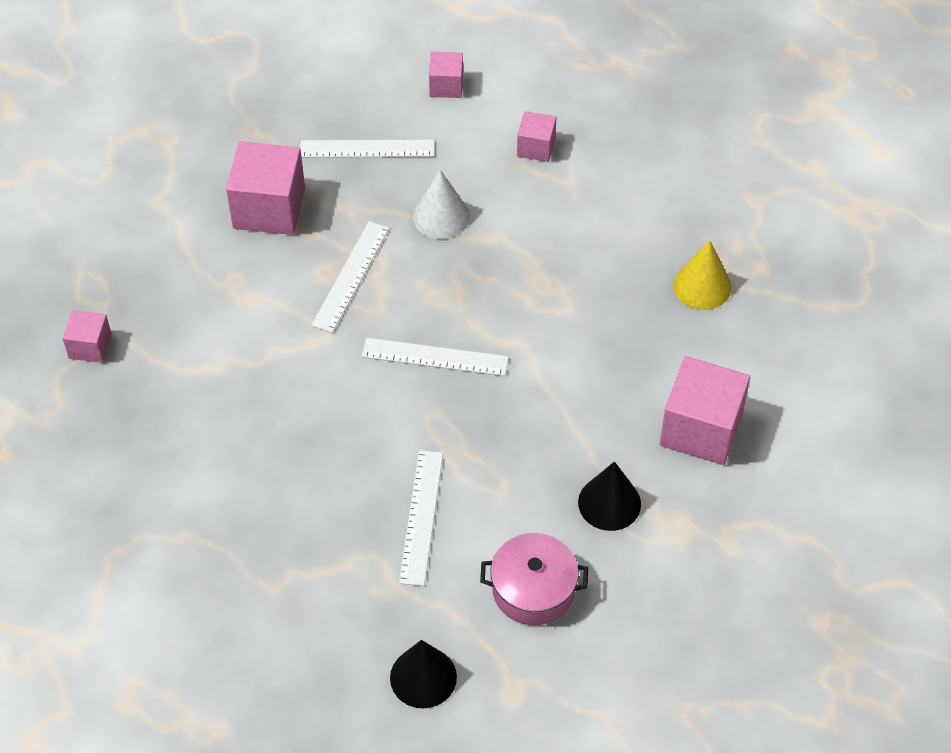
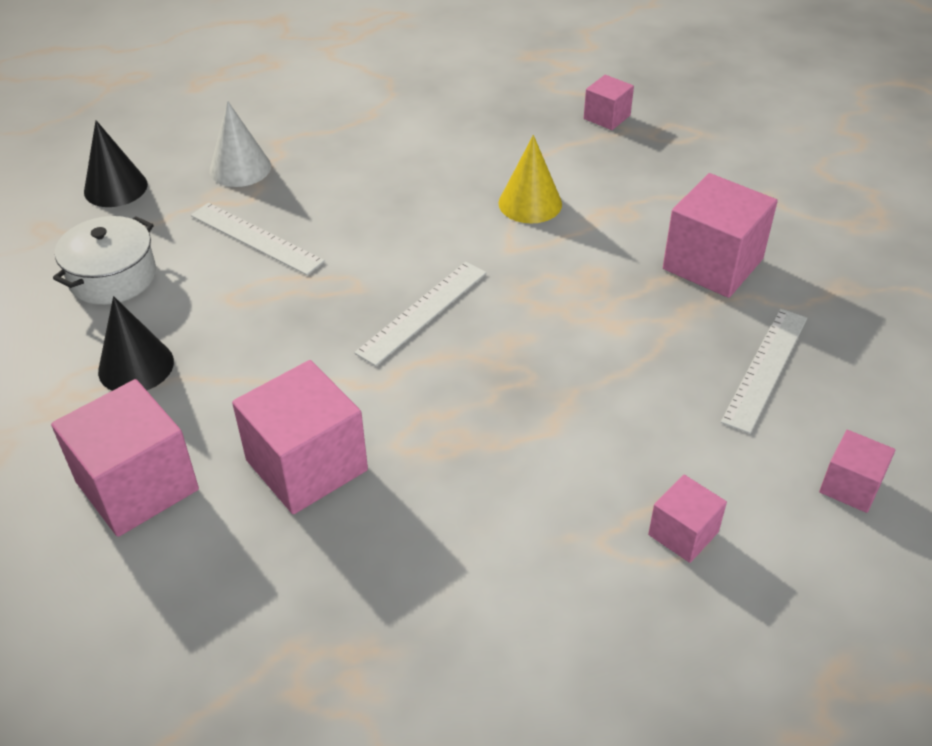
camera: 120 degrees right, 10 degrees down
(351, 276) = (576, 290): white ruler -> none
(441, 216) = (616, 391): white cone -> white cone (240, 168)
(533, 589) = (113, 277): pink pot -> white pot
(618, 348) = (306, 465): none -> pink cube
(702, 286) = (324, 600): yellow cone -> yellow cone (530, 203)

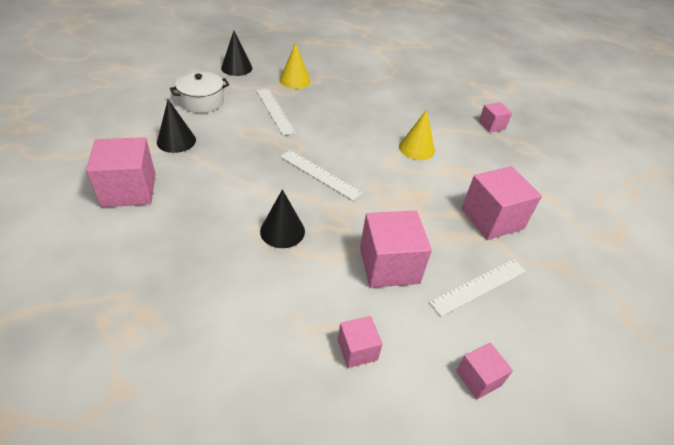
camera: 25 degrees right, 0 degrees up
(240, 168) = (295, 80): white cone -> yellow cone
(306, 465) = (205, 217): pink cube -> pink cube (389, 265)
(422, 312) = (320, 174): white ruler -> white ruler turned 60 degrees clockwise
(443, 426) = (282, 231): none -> black cone

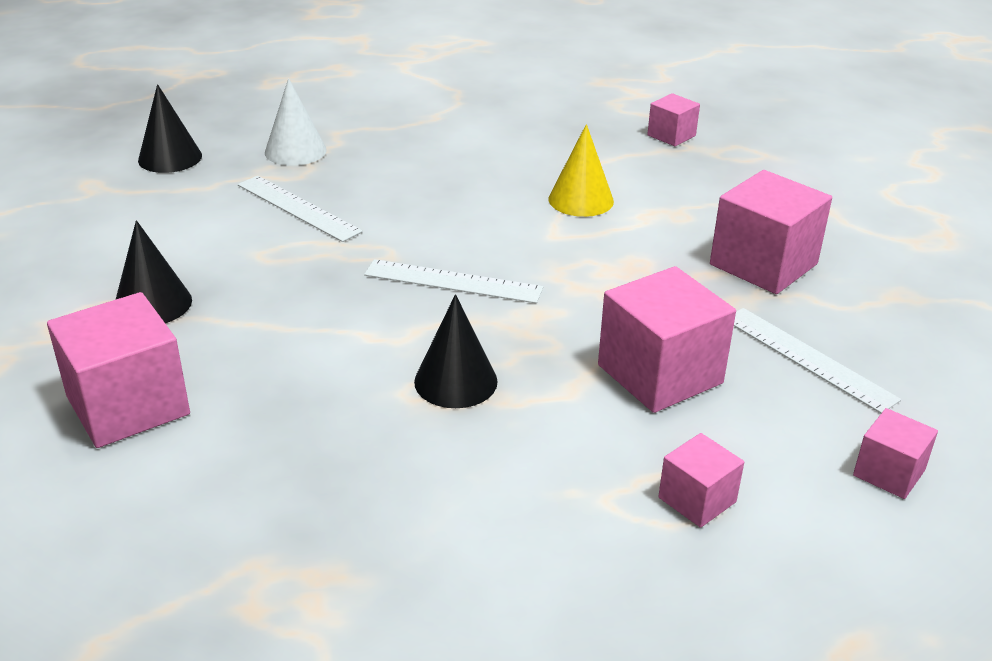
camera: 20 degrees left, 10 degrees down
(202, 101) = (148, 229): white pot -> none
(295, 80) = (295, 151): yellow cone -> white cone
(478, 286) = (807, 358): white ruler -> white ruler turned 75 degrees counterclockwise

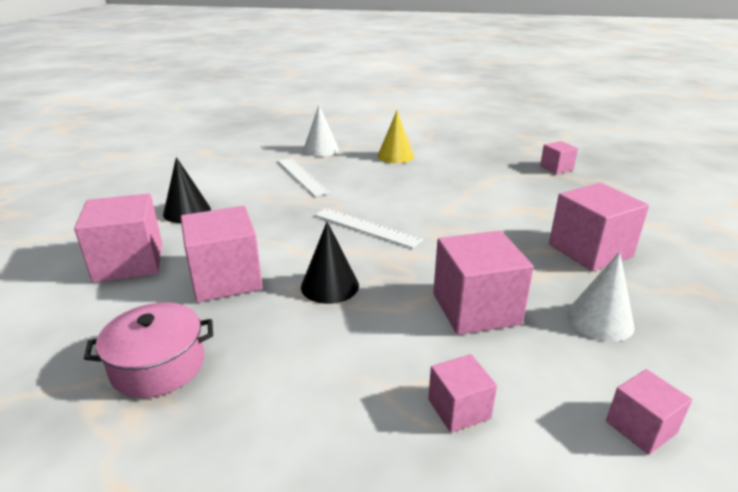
camera: 20 degrees right, 5 degrees down
(170, 158) = (253, 145): black cone -> none
(298, 538) = (158, 365): none -> pink pot
(300, 401) = (226, 279): none -> pink cube
(581, 200) = (476, 194): yellow cone -> yellow cone (395, 156)
(807, 358) = (599, 320): white ruler -> white cone

